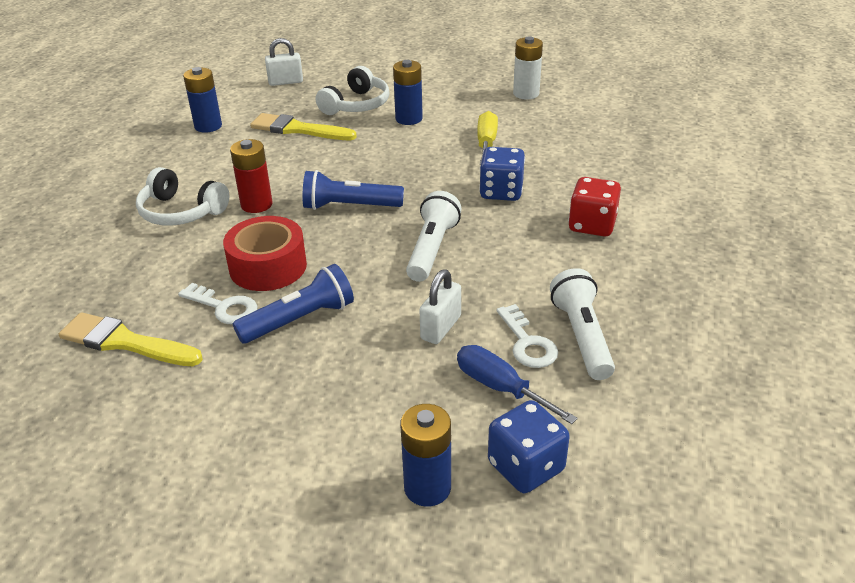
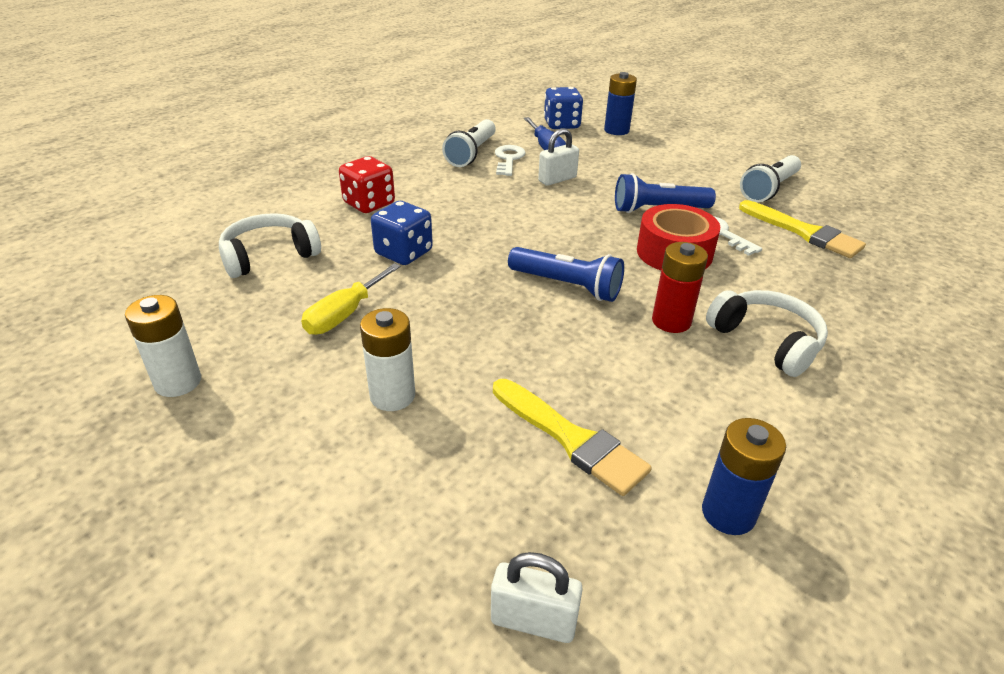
camera: 155 degrees left, 0 degrees up
(356, 105) = (443, 466): white headphones -> white headphones (269, 256)
(409, 119) = (392, 396): blue battery -> white battery
(432, 249) = (519, 225): white flashlight -> white flashlight (769, 189)

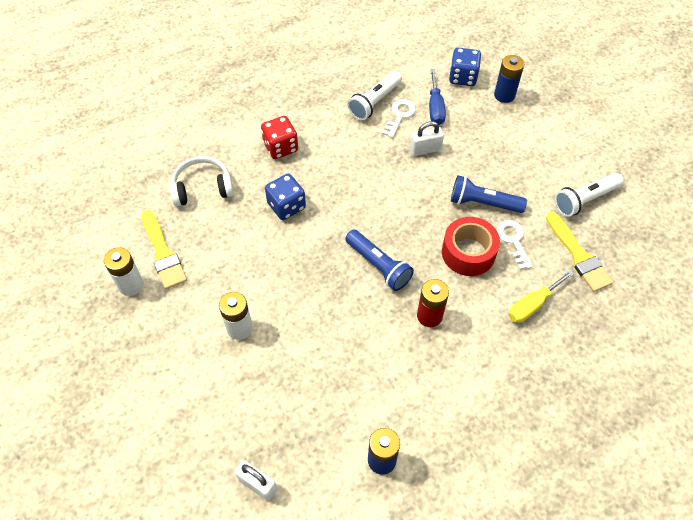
camera: 20 degrees right, 20 degrees up
(344, 314) = (233, 255): yellow screwdriver -> yellow screwdriver (532, 305)
(571, 439) = (323, 387): yellow brush -> yellow brush (163, 253)
(766, 341) = (480, 350): white headphones -> none

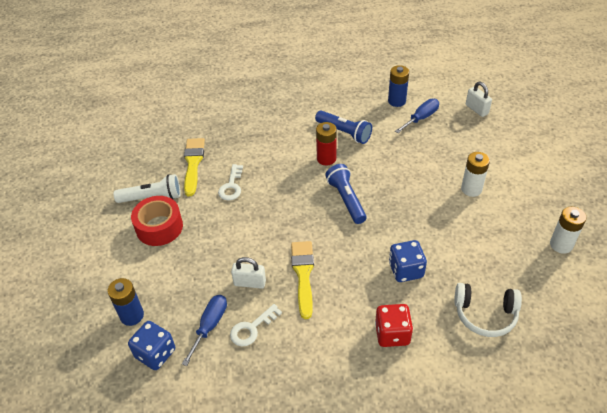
camera: 155 degrees left, 10 degrees down
(163, 253) = (530, 263): yellow brush -> yellow brush (303, 274)
(334, 435) = (421, 118): none -> blue screwdriver
(375, 102) = (268, 355): white flashlight -> none
(468, 252) = (271, 188): red tape -> red tape (159, 227)
(483, 203) = (233, 219): blue flashlight -> blue flashlight (344, 132)
(532, 305) = (251, 145): yellow screwdriver -> none

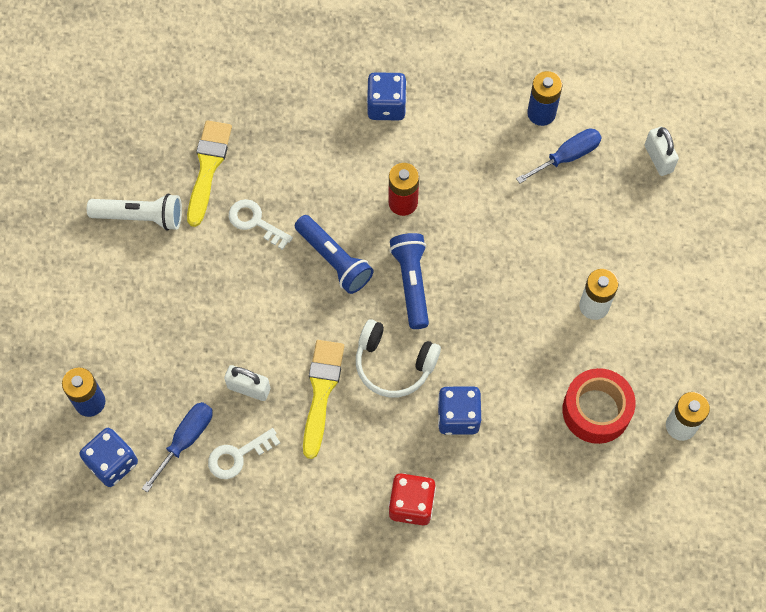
camera: 10 degrees right, 20 degrees up
(159, 227) = (143, 271): red tape -> red tape (596, 410)
(231, 186) = (255, 222): white key -> white key turned 105 degrees clockwise
(300, 114) = (386, 106): none -> blue dice
(344, 132) = (443, 159): blue flashlight -> blue flashlight (334, 260)
(485, 314) = (538, 505): white headphones -> white headphones (394, 364)

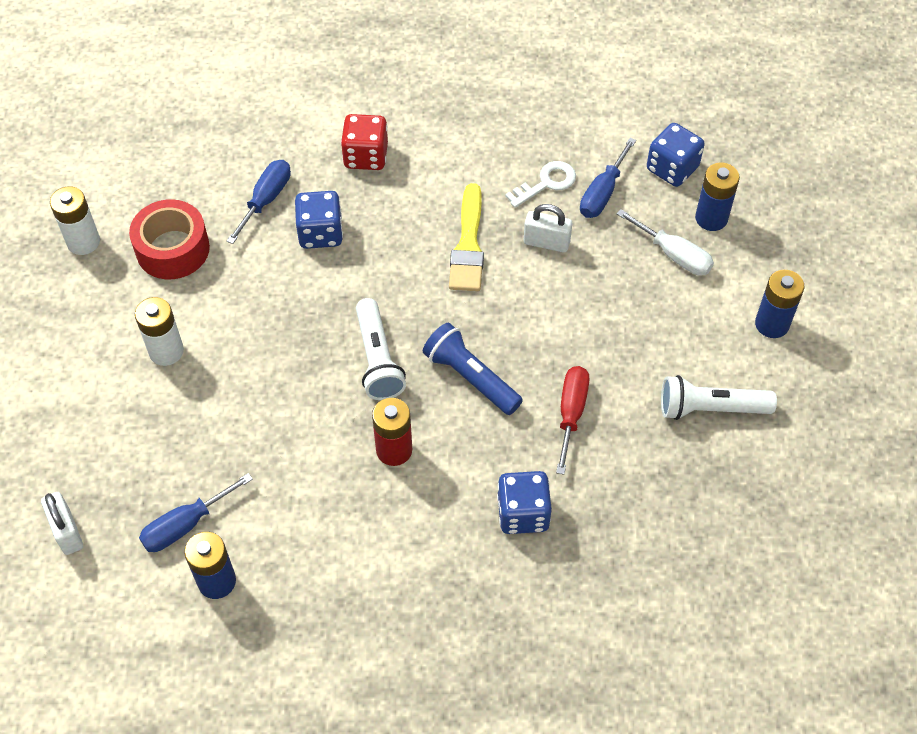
camera: 175 degrees right, 10 degrees down
(67, 288) = (772, 324): none -> blue battery
(134, 365) = (674, 255): none -> white screwdriver
(208, 167) = (642, 474): yellow brush -> none
(255, 222) = (571, 413): white key -> red screwdriver
(386, 106) = (424, 574): blue dice -> blue dice (523, 513)
(394, 364) = (392, 276): white headphones -> none
(411, 283) = (378, 359): blue flashlight -> white flashlight
(510, 459) = (266, 200): none -> blue screwdriver

